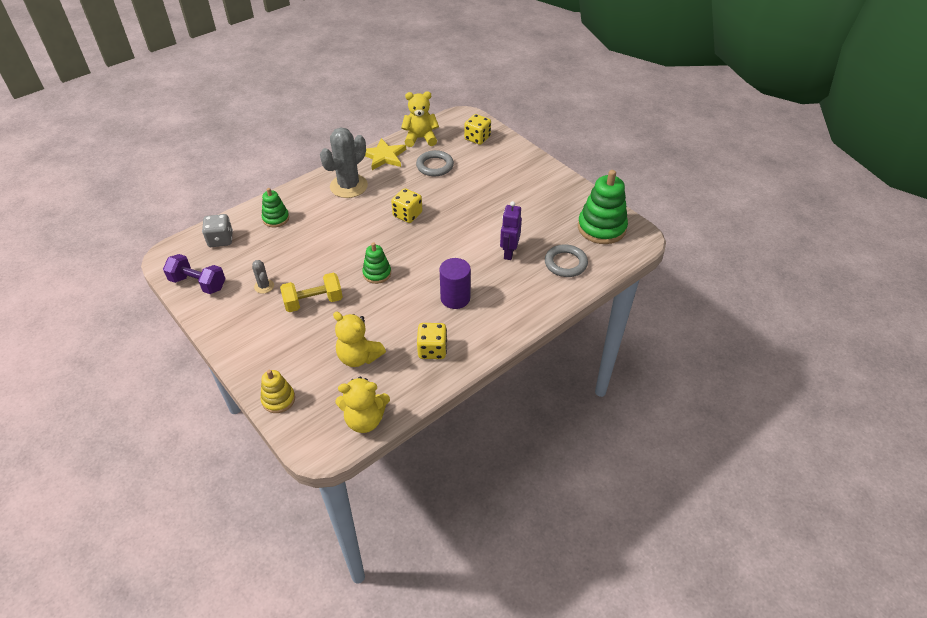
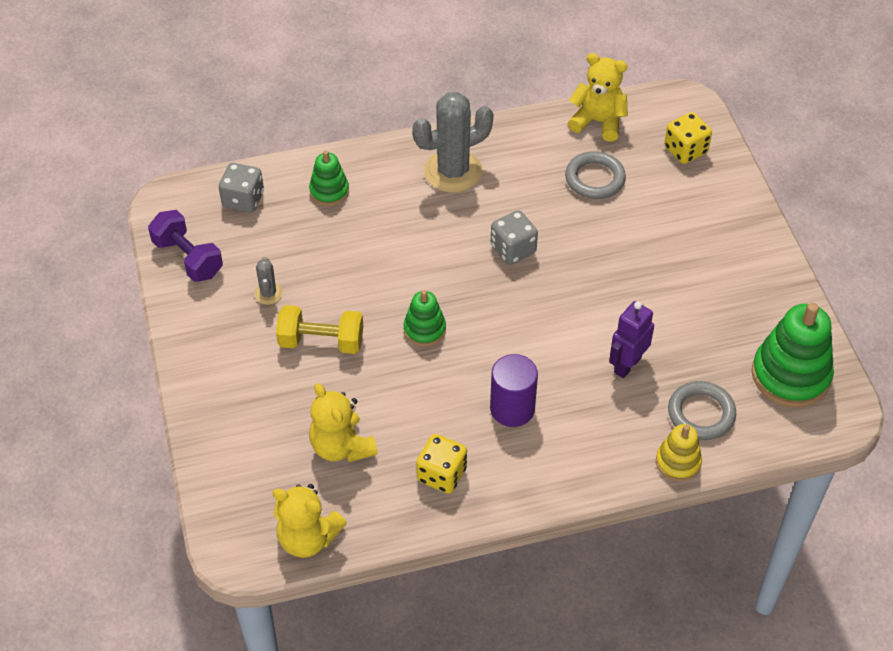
camera: 25 degrees right, 5 degrees up
(278, 399) = (216, 466): yellow stacking toy -> yellow stacking toy (678, 462)
(384, 156) = (528, 136): yellow star -> none
(407, 215) = (513, 249): yellow dice -> grey dice

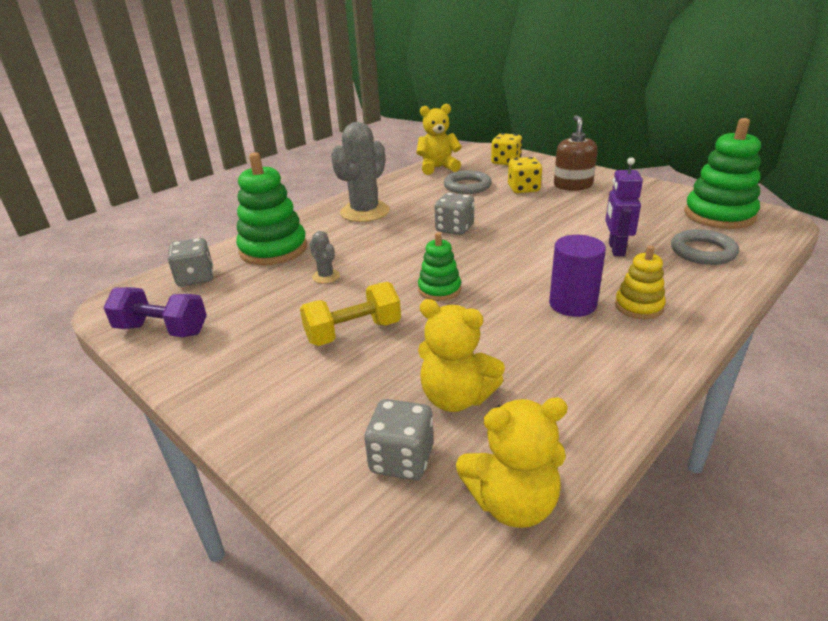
camera: 30 degrees left, 20 degrees down
(268, 293) = (269, 322): grey cactus -> grey cactus (326, 276)
(270, 473) = (401, 459): none -> grey dice
(329, 191) = (273, 249): green stacking toy -> green stacking toy, size x1.81
(441, 474) = (577, 373): yellow dice -> yellow dice (523, 189)
(678, 462) = (735, 281): yellow stacking toy -> yellow stacking toy (638, 306)
(706, 240) = (573, 185): none -> brown soap dispenser

